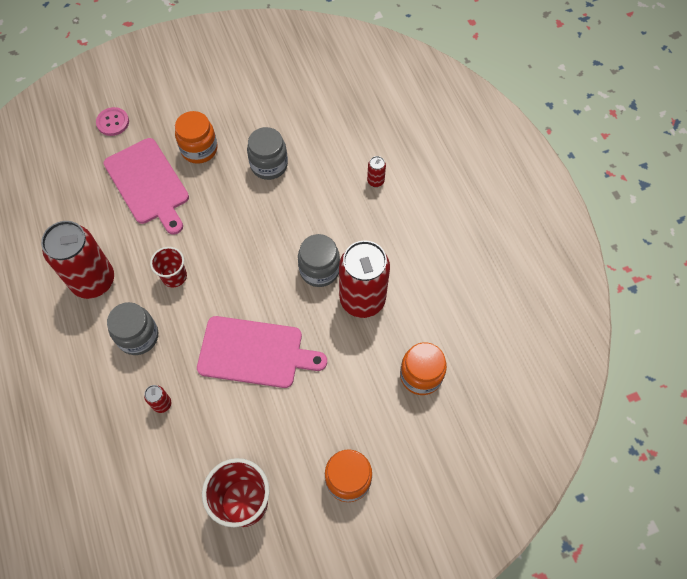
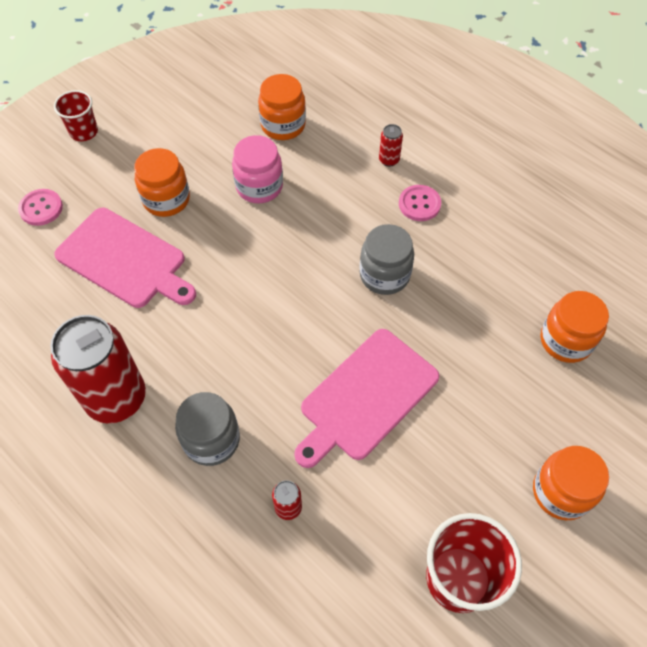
camera: 25 degrees left, 5 degrees down
(174, 276) = (217, 351): red cup -> red cup (84, 132)
(255, 353) = (366, 397): pink cutting board -> pink cutting board turned 150 degrees clockwise
(269, 165) = (259, 187): grey jar -> pink jar
(313, 122) = (283, 125): none -> orange jar
(362, 299) = (451, 287): red can -> none
(377, 226) = (419, 204): none -> pink button

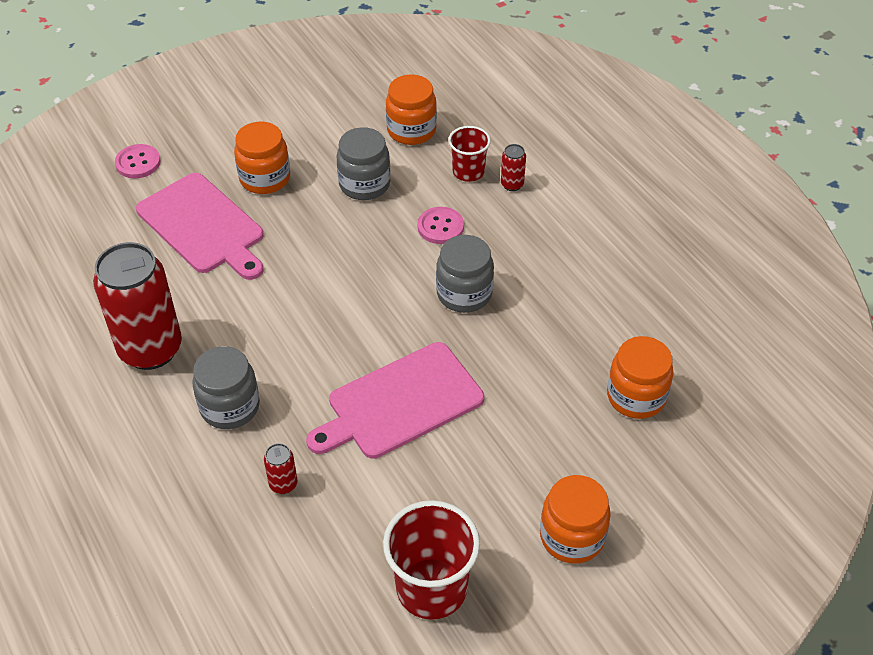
camera: 15 degrees right, 10 degrees down
(84, 132) = (205, 99): red cup -> red cup (468, 172)
(259, 187) = (364, 184): pink jar -> grey jar
(419, 204) = (528, 233): pink button -> pink button (440, 227)

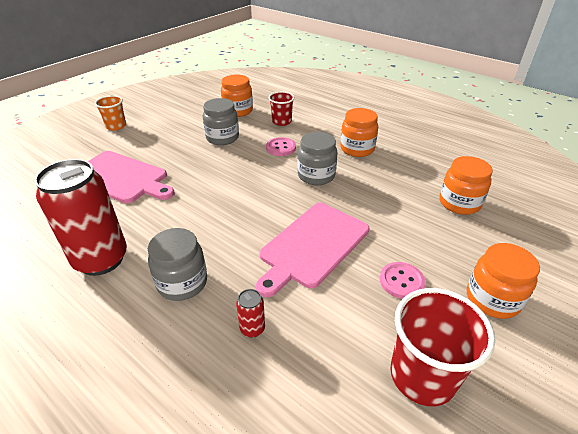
camera: 20 degrees left, 10 degrees down
(138, 163) = (63, 155): pink button -> pink button (401, 281)
(221, 120) = (116, 126): none -> orange cup
(265, 178) = (156, 146): orange jar -> orange jar (357, 149)
(512, 184) = (310, 122): red can -> none

